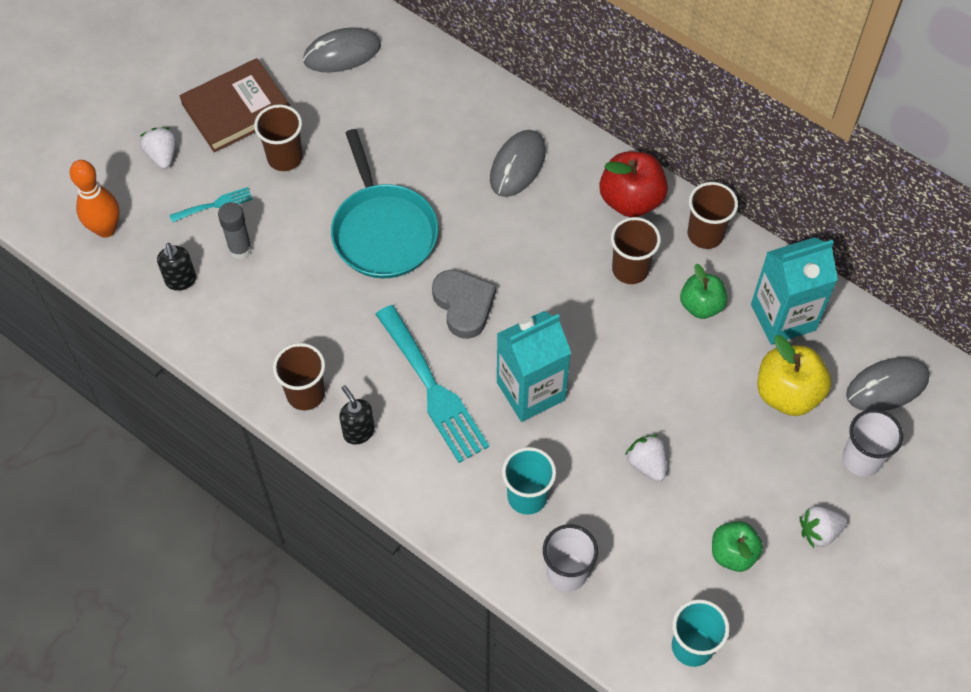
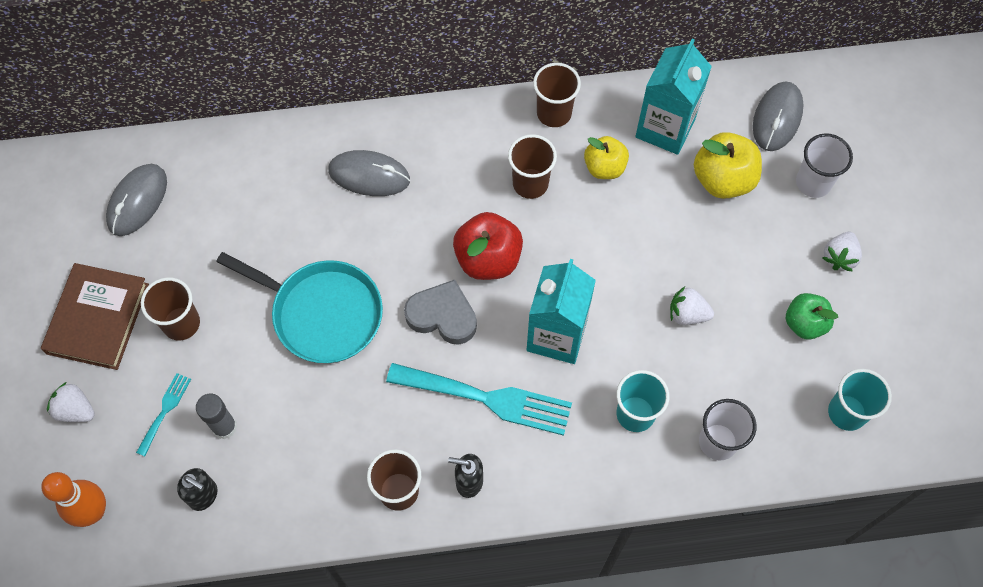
camera: 45 degrees left, 5 degrees up
(518, 165) = (369, 175): grey mouse -> grey mouse turned 60 degrees counterclockwise
(631, 200) = (477, 132): red apple -> red apple (488, 259)
(701, 305) = (604, 167): green apple -> yellow apple

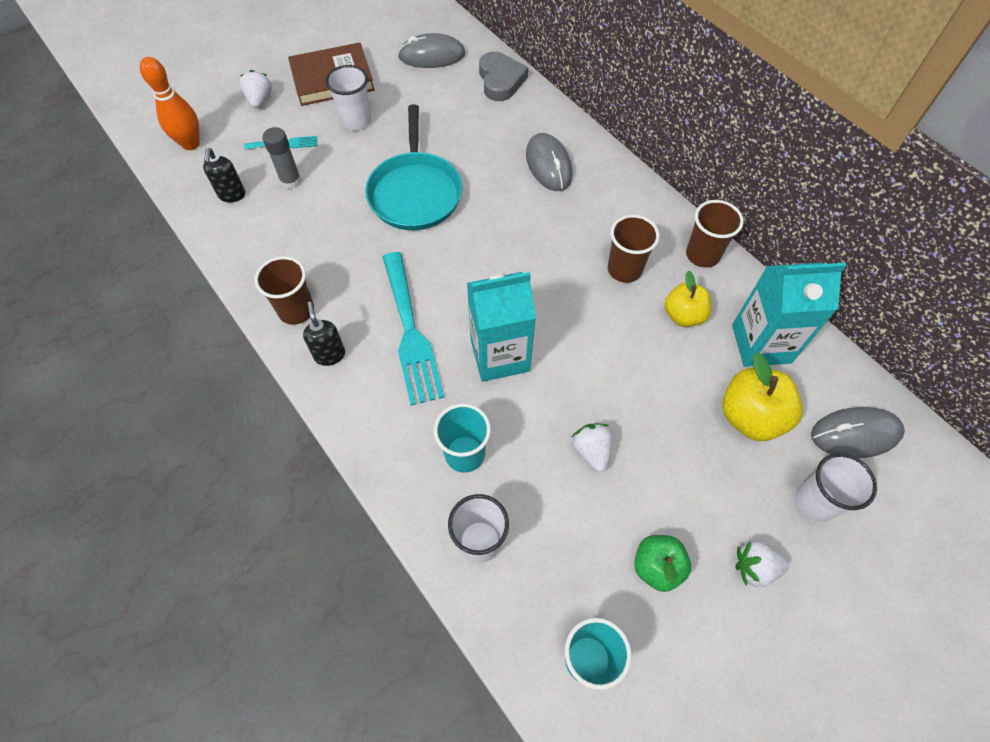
camera: 60 degrees right, 5 degrees down
(181, 323) = (356, 120): brown cup -> white cup
(442, 315) = (463, 267): grey heart -> grey heart (500, 80)
(488, 259) = (534, 273): red apple -> none

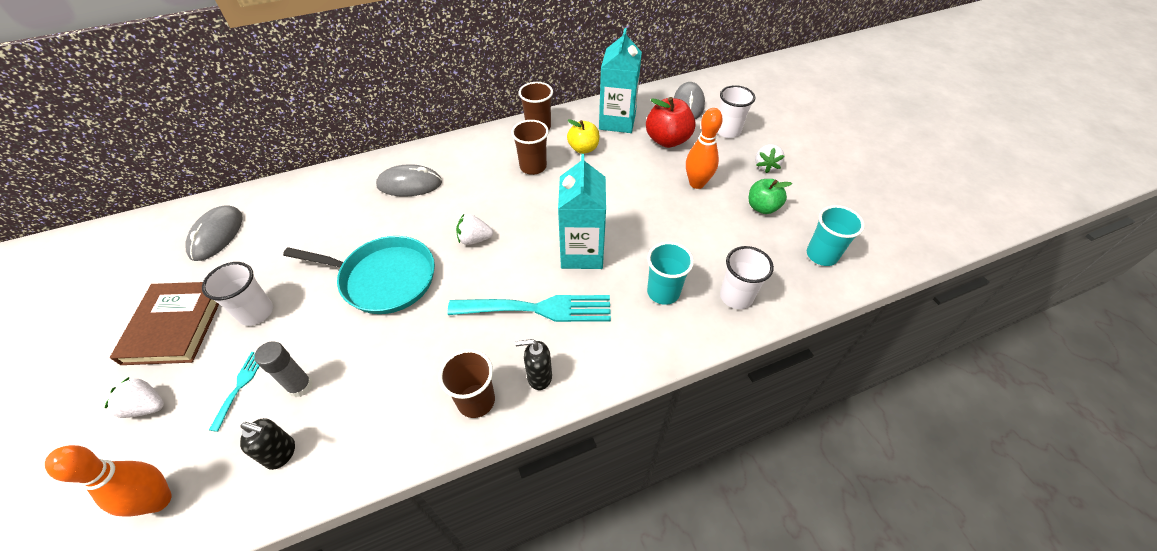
camera: 75 degrees left, 10 degrees down
(500, 80) = (291, 193): grey heart -> none
(591, 451) = (676, 219): white strawberry -> white strawberry (474, 239)
(672, 469) = (697, 183): none -> orange bowling pin
(750, 416) = (667, 140): yellow apple -> red apple

